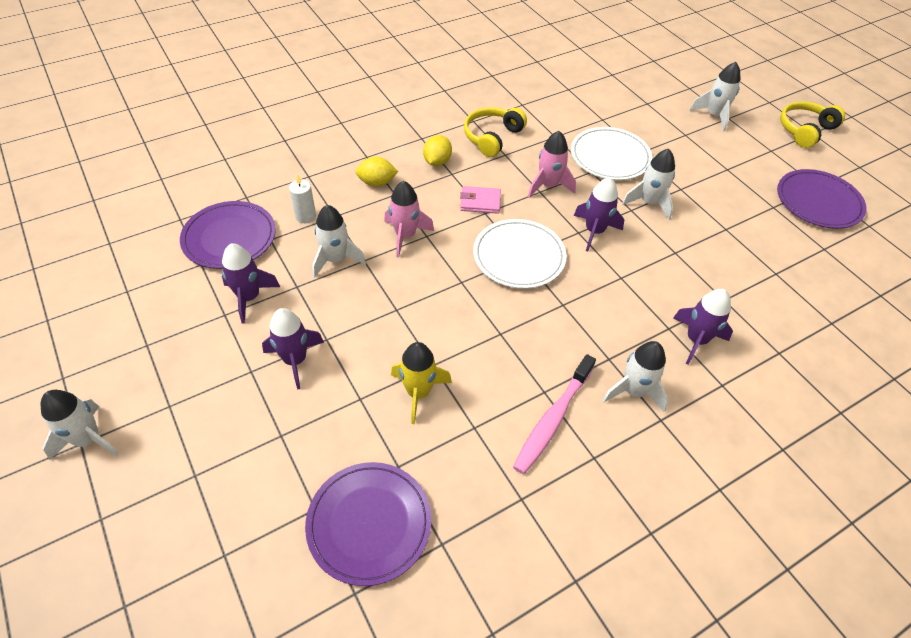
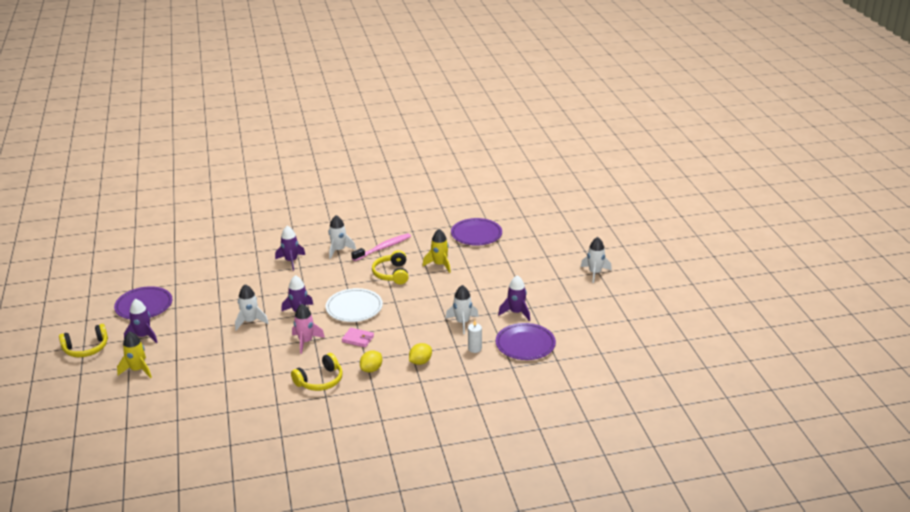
camera: 160 degrees left, 20 degrees down
(295, 360) = (496, 284): purple rocket -> purple rocket (143, 336)
(377, 183) = (420, 362): yellow lemon -> yellow lemon turned 60 degrees counterclockwise
(405, 236) = (415, 328): pink rocket -> none
(497, 346) = (392, 274): none -> yellow headphones
(610, 156) = (247, 353): white plate -> none
(714, 115) = (138, 370): white rocket -> yellow rocket

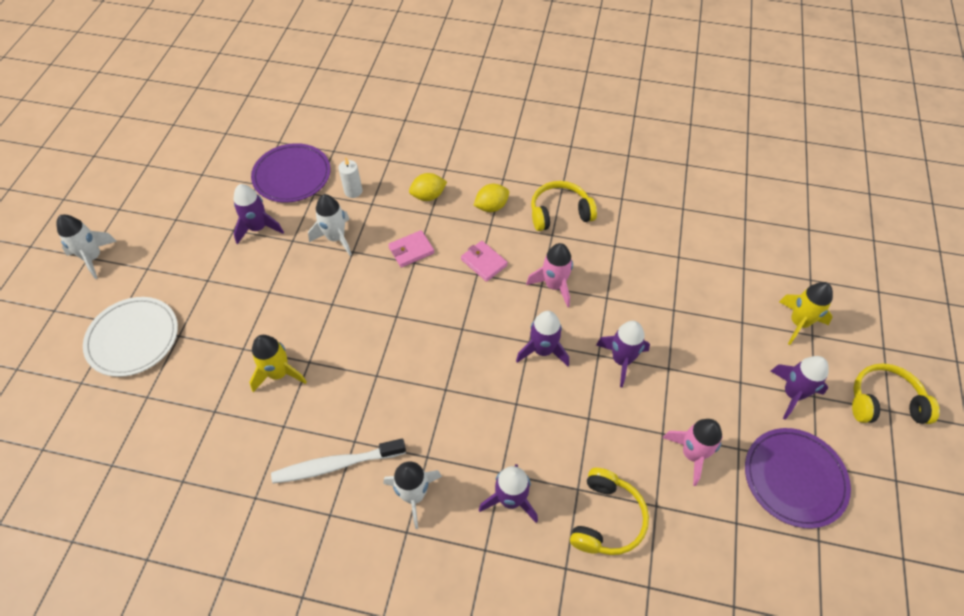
camera: 155 degrees left, 25 degrees up
(201, 299) = (692, 454): none -> pink rocket
(250, 321) = (621, 360): white rocket -> purple rocket
(354, 307) = (459, 327): white plate -> white plate (133, 338)
(383, 248) = (337, 464): pink toothbrush -> white toothbrush
(392, 274) = (364, 383): yellow headphones -> yellow headphones (606, 519)
(409, 331) = (411, 250): none -> pink wallet
(476, 234) = (161, 432): purple plate -> none

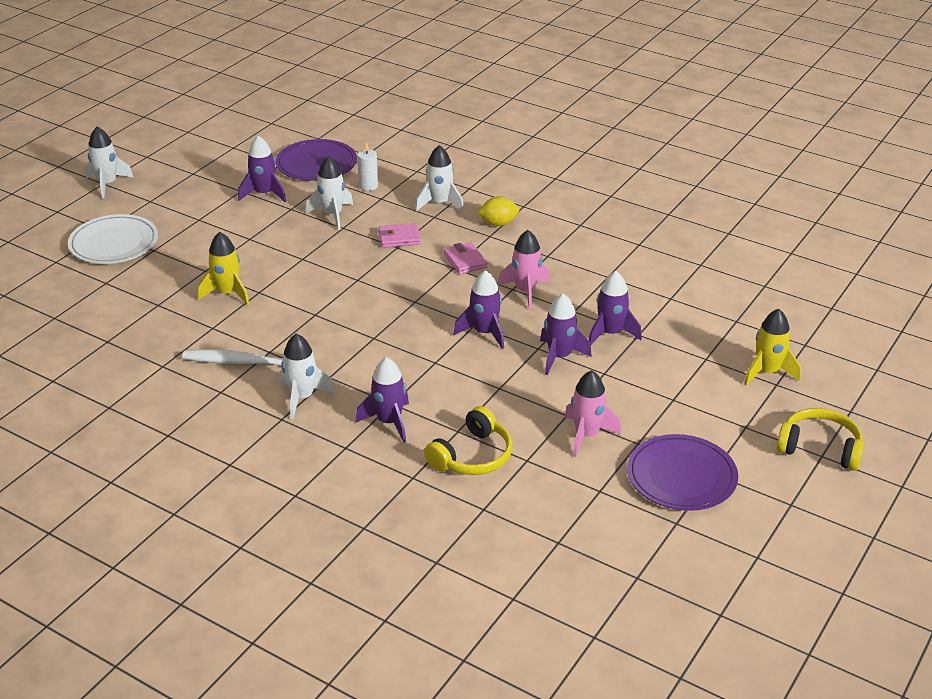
camera: 20 degrees right, 20 degrees down
(428, 196) = (440, 203): yellow lemon -> white rocket
(559, 213) = (565, 241): yellow headphones -> none
(792, 394) = (723, 420): purple rocket -> purple rocket (610, 333)

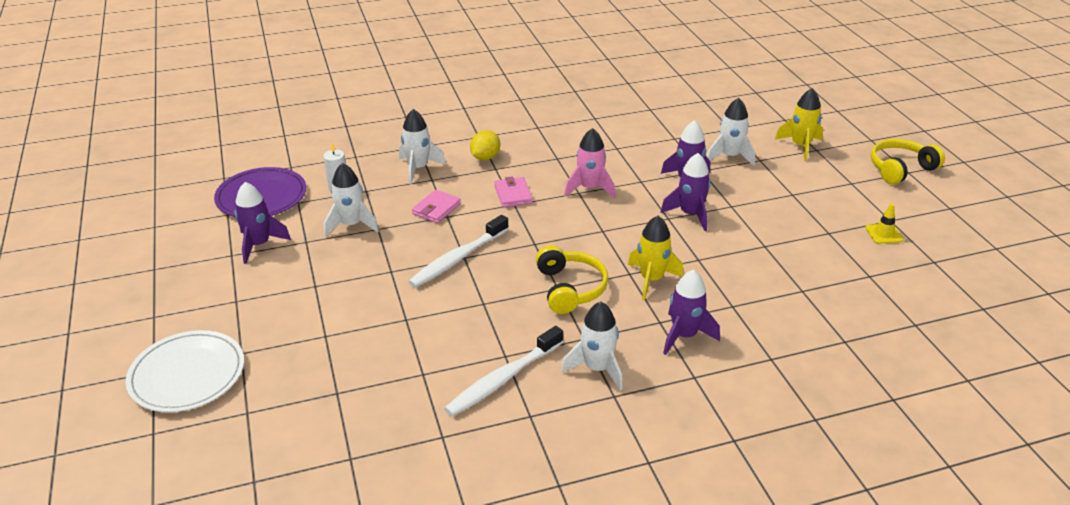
camera: 50 degrees left, 0 degrees up
(107, 184) = (76, 331): white rocket -> white rocket (729, 156)
(227, 293) = (382, 339): yellow rocket -> yellow rocket (651, 279)
(352, 278) = (458, 258): none -> white toothbrush
(465, 261) = (513, 194): pink wallet -> pink wallet turned 60 degrees clockwise
(472, 456) = (773, 314): yellow headphones -> yellow headphones (570, 288)
(484, 333) = (619, 232): purple rocket -> none
(586, 435) = (798, 249): pink rocket -> none
(681, 476) = (883, 234): purple plate -> yellow traffic cone

